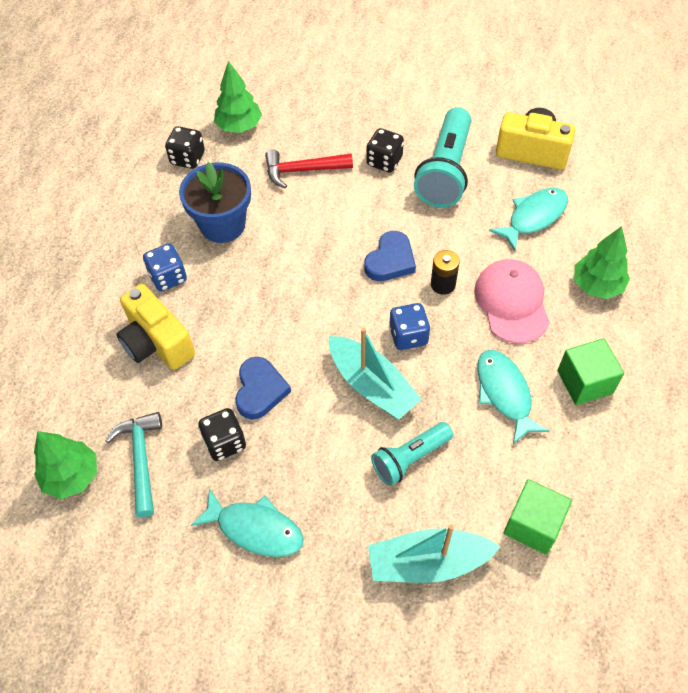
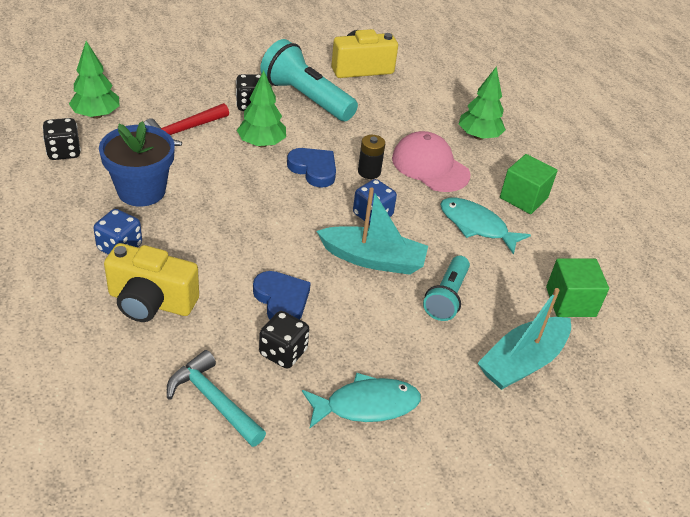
camera: 40 degrees left, 15 degrees down
(72, 476) = (152, 447): green tree -> green tree (261, 143)
(390, 260) = (313, 169): blue heart -> blue heart turned 45 degrees counterclockwise
(445, 171) = (306, 98): turquoise flashlight -> turquoise flashlight turned 150 degrees clockwise
(534, 217) = (398, 108): turquoise fish -> none

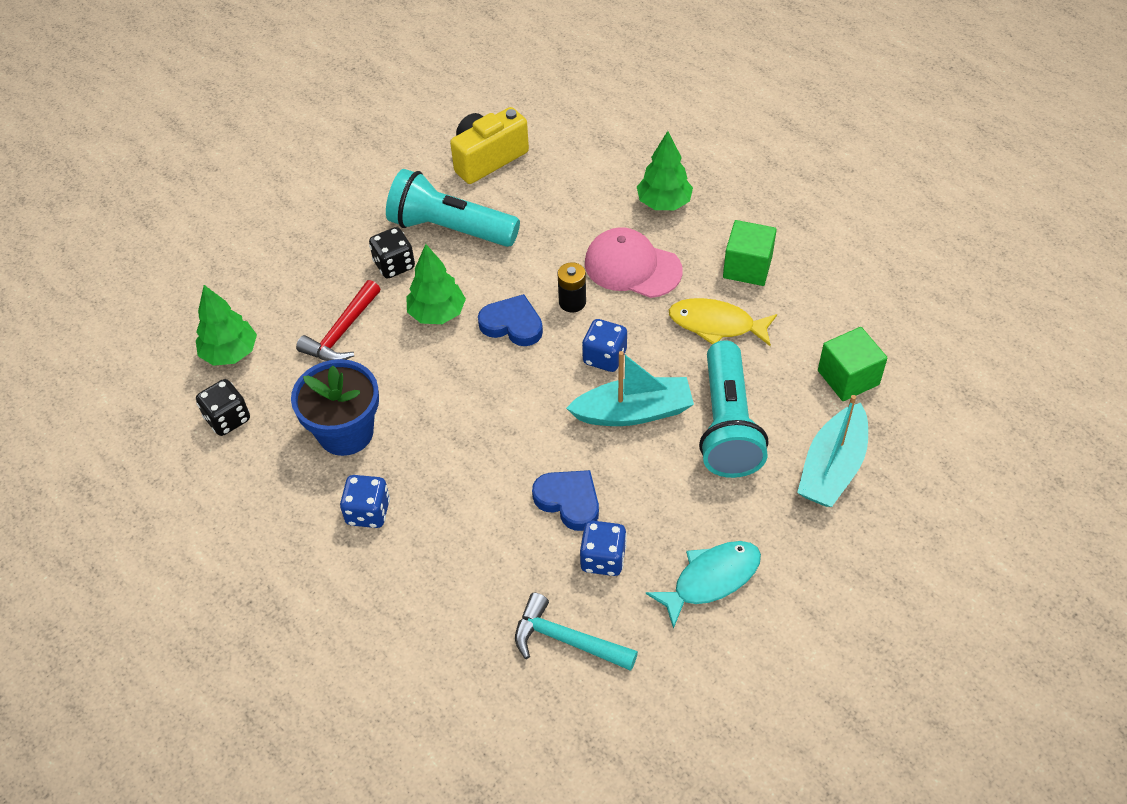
camera: 15 degrees left, 10 degrees up
(151, 302) = (440, 561): yellow camera -> none
(283, 352) = (603, 559): black dice -> blue dice
(446, 297) = (727, 425): turquoise flashlight -> turquoise flashlight, size x1.65
(476, 226) = (716, 324): turquoise fish -> yellow fish

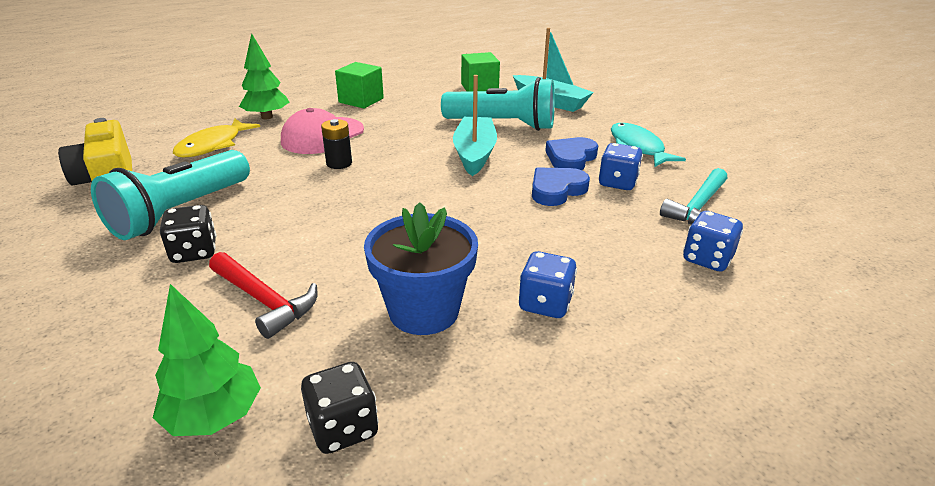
camera: 80 degrees left, 20 degrees down
(437, 313) = (293, 231): green tree -> none
(512, 324) = (342, 193): blue heart -> blue heart (570, 158)
(604, 357) = (411, 158): blue dice -> blue dice (707, 259)
(716, 324) = (407, 116): yellow fish -> yellow fish (213, 145)

